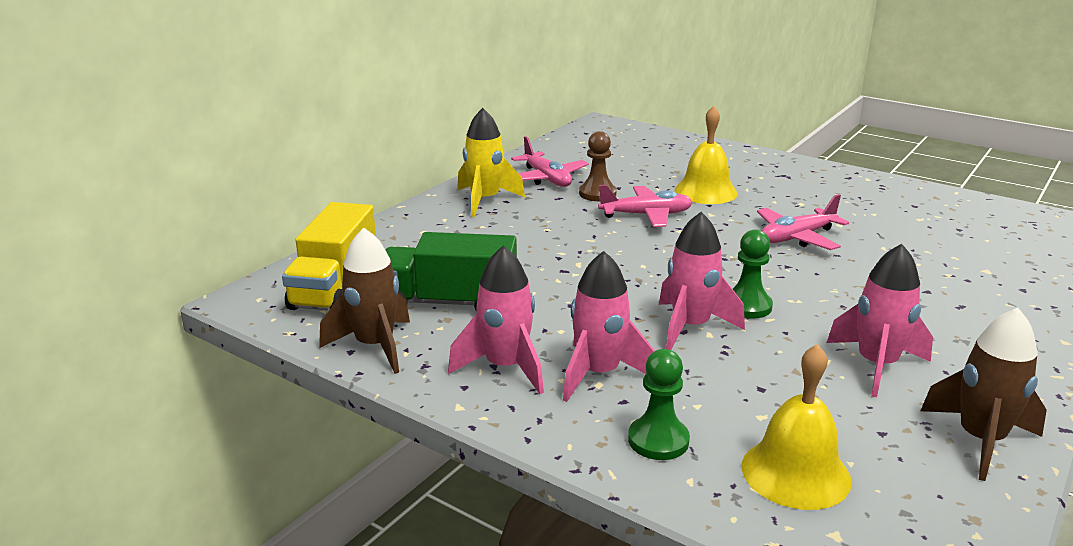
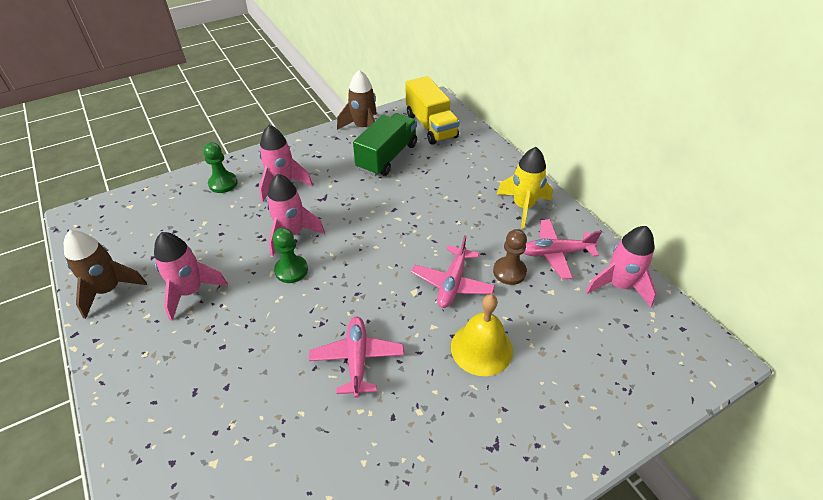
camera: 115 degrees right, 20 degrees up
(335, 287) = (431, 126): yellow truck -> yellow truck turned 150 degrees counterclockwise
(505, 367) = (313, 158): pink rocket -> pink rocket (619, 285)
(795, 473) = (165, 213): yellow bell -> none

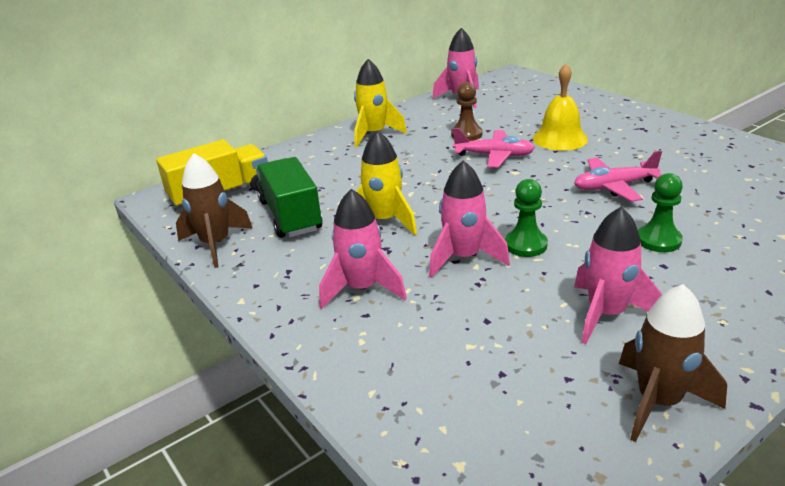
camera: 95 degrees left, 15 degrees down
(223, 183) = (369, 353): green pawn -> green pawn (658, 240)
(360, 200) = (384, 221): none -> yellow rocket
(387, 157) = (290, 215): green truck -> green truck turned 45 degrees clockwise
(555, 253) = (434, 119): pink plane -> none

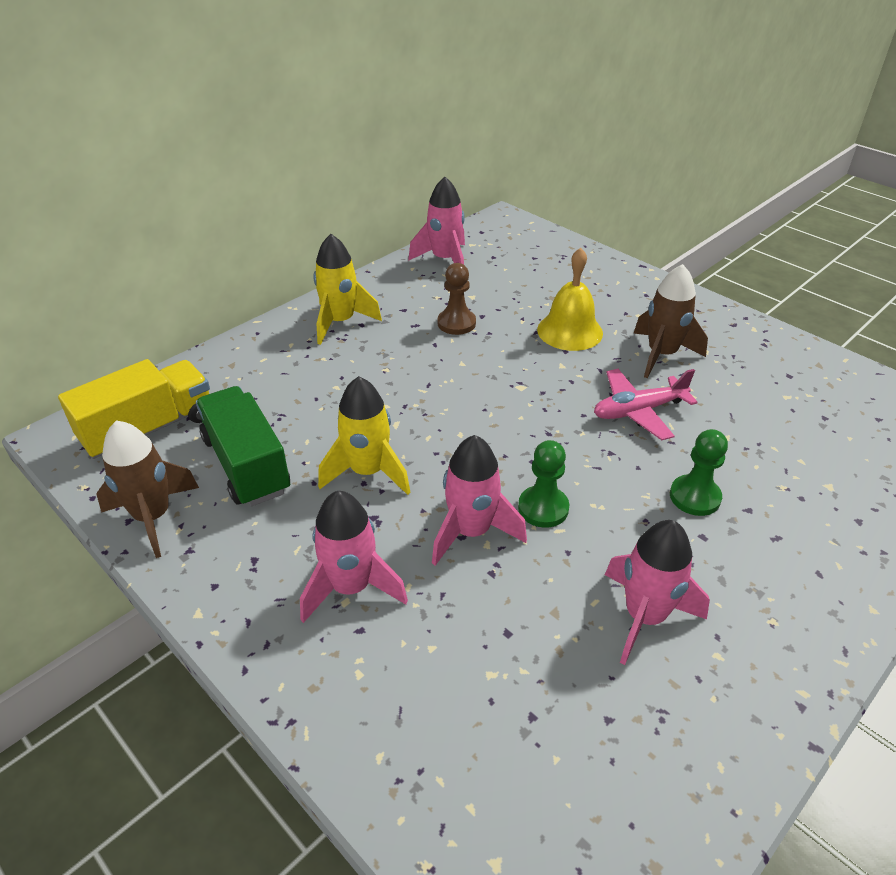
camera: 10 degrees left, 10 degrees up
(494, 156) = (493, 360): pink plane -> none
(658, 402) = (711, 749): brown rocket -> brown rocket (661, 355)

